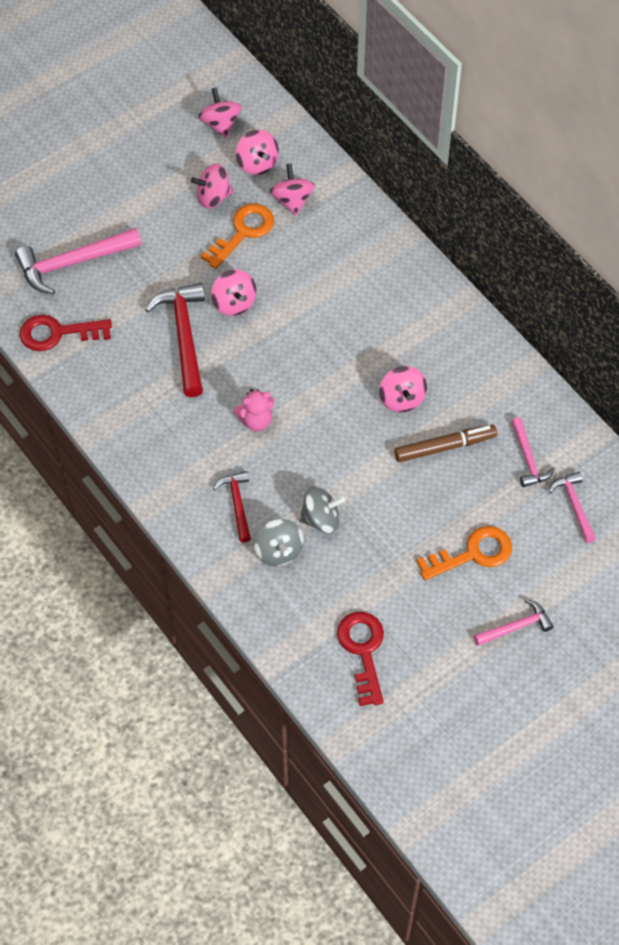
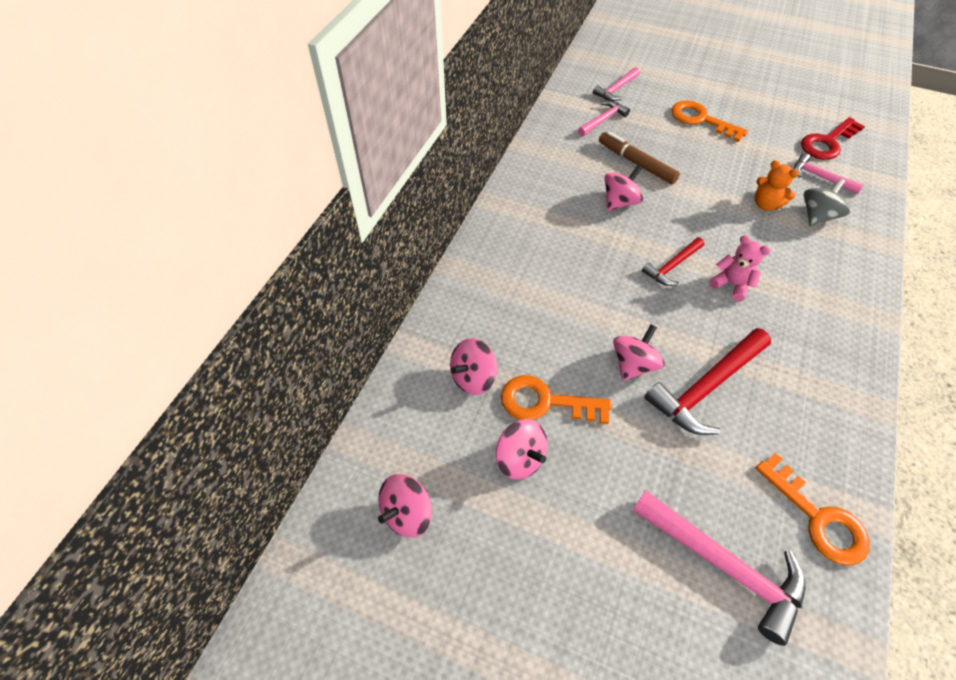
camera: 120 degrees left, 5 degrees down
(57, 333) = (818, 518): red key -> orange key
(237, 504) = (812, 259): red hammer -> red hammer (672, 266)
(257, 163) = (444, 438): pink spinning top -> none
(321, 519) = (765, 204): grey spinning top -> orange teddy bear
(516, 626) = (726, 85): pink hammer -> pink hammer (820, 177)

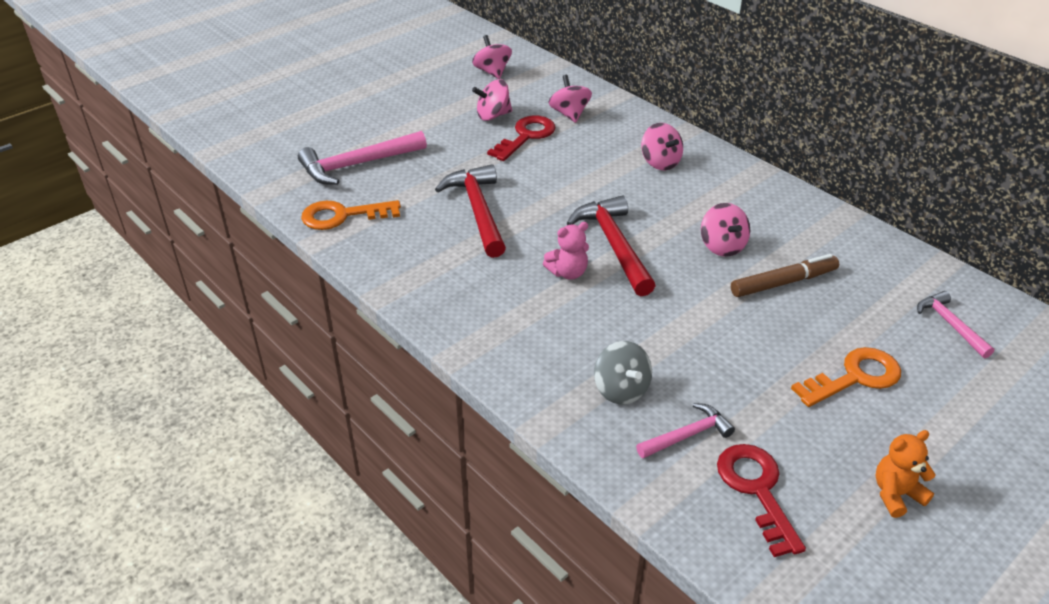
camera: 115 degrees right, 15 degrees down
(545, 402) = (526, 136): orange key -> red key
(603, 120) = (879, 287): pink hammer -> none
(633, 364) = (526, 184): pink spinning top -> pink spinning top (660, 162)
(672, 266) = (614, 245): red hammer -> red hammer, size x1.74
(765, 204) = (663, 355): orange teddy bear -> orange teddy bear (896, 494)

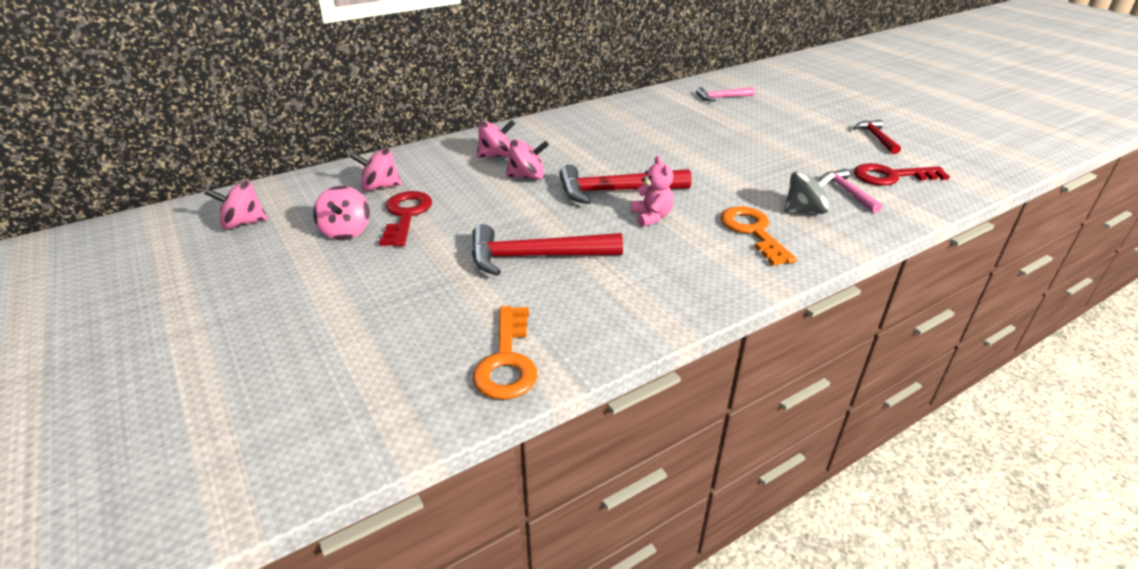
camera: 80 degrees left, 5 degrees down
(357, 165) = (390, 344): pink hammer -> none
(526, 136) = (406, 215): red key -> red key turned 45 degrees clockwise
(722, 246) = (627, 149): pink spinning top -> pink spinning top (527, 176)
(783, 282) = (675, 135): brown marker -> none
(855, 377) = (775, 131): orange key -> orange key (753, 232)
(896, 494) = (876, 138): orange teddy bear -> red hammer

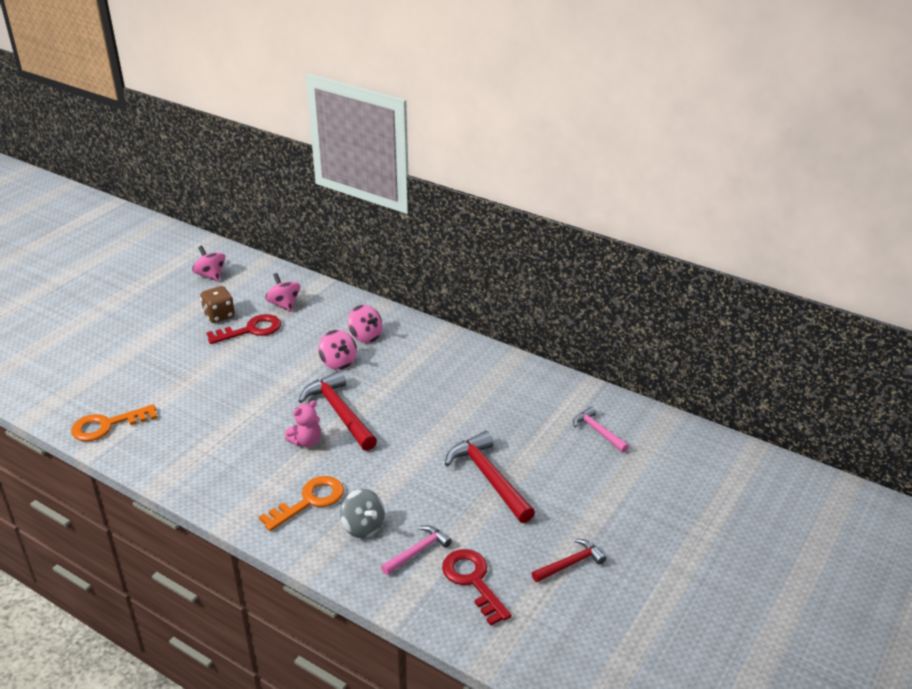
camera: 65 degrees right, 0 degrees up
(346, 231) = (219, 315): pink spinning top -> brown dice
(536, 257) = (223, 402): red hammer -> red hammer (489, 478)

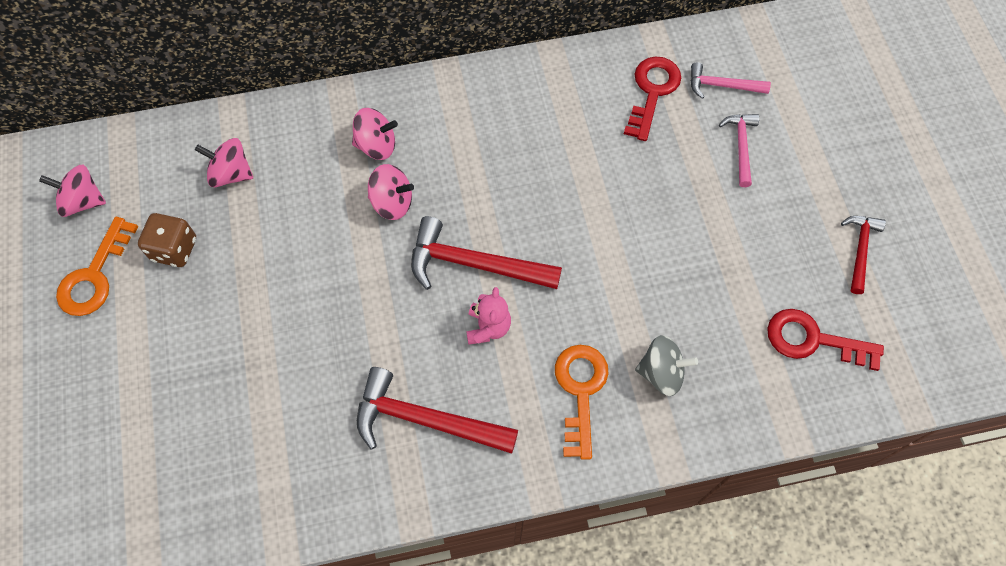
camera: 45 degrees left, 30 degrees up
(107, 425) = (252, 501): orange key -> orange key (94, 276)
(251, 330) = (240, 239): red key -> red key (652, 92)
(417, 551) = (736, 353): pink hammer -> pink hammer (741, 146)
(489, 478) = (697, 219): red hammer -> red hammer (426, 420)

